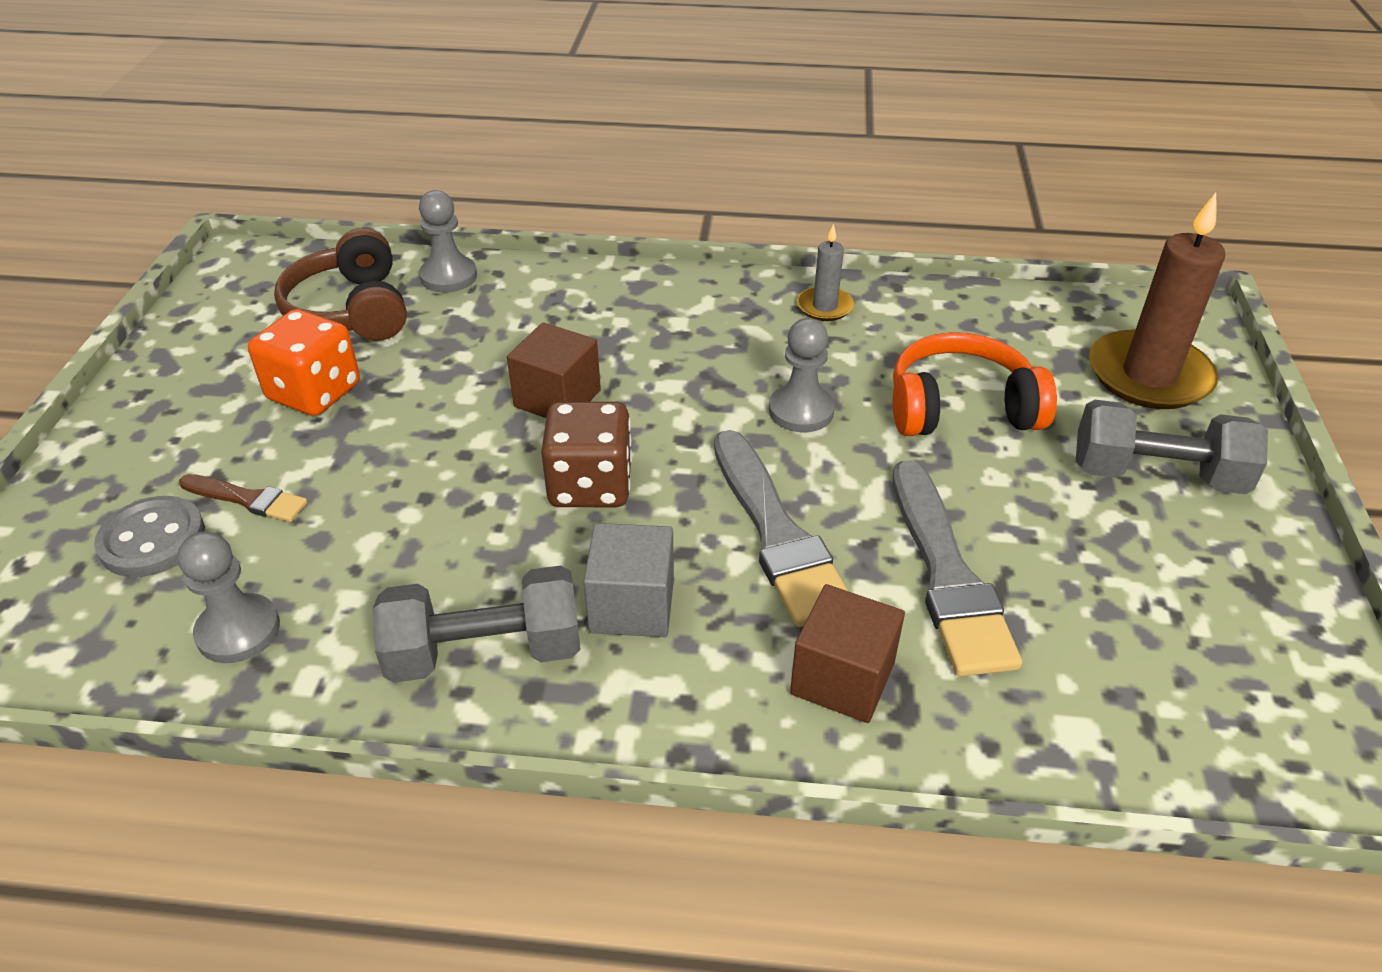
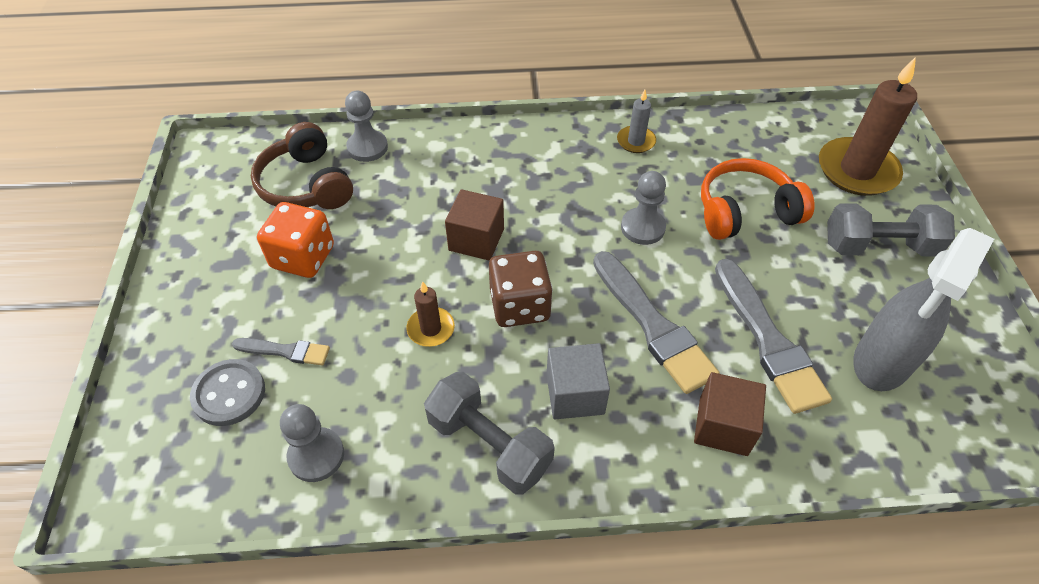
camera: 10 degrees left, 10 degrees up
(248, 499) = (286, 351): brown brush -> grey brush
(455, 497) = (431, 329): none -> brown candle
(485, 652) = (489, 444): grey dumbbell -> grey dumbbell turned 60 degrees clockwise
(1120, 627) = (881, 361): none -> grey spray bottle

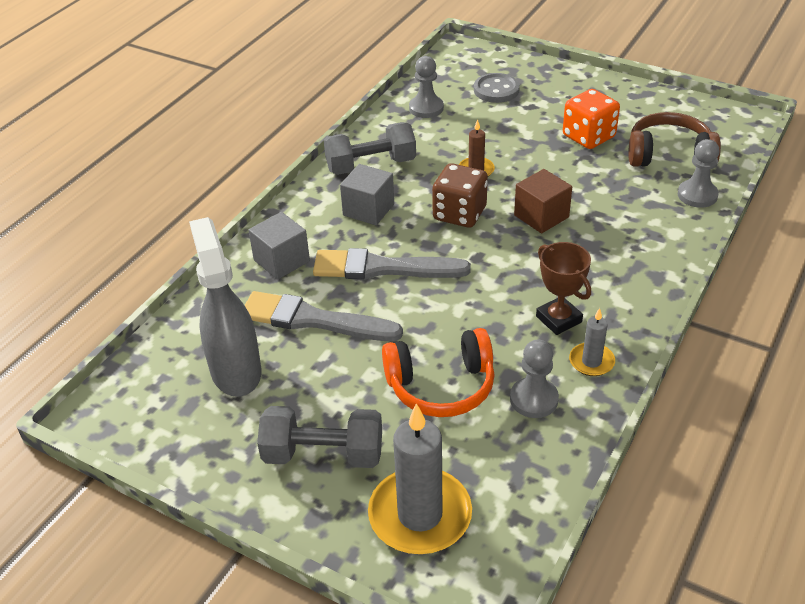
camera: 125 degrees right, 10 degrees down
(286, 351) = (510, 113): grey brush -> none
(607, 175) = (558, 319): none -> brown trophy
(642, 227) = (478, 310): grey pawn -> grey pawn (534, 399)
(723, 426) = (281, 261): brown cube -> grey cube
(745, 211) = (441, 386): orange headphones -> orange headphones turned 60 degrees clockwise
(857, 170) = (420, 515): brown candle -> grey candle
(878, 246) = (323, 454): grey dumbbell -> grey dumbbell turned 60 degrees clockwise

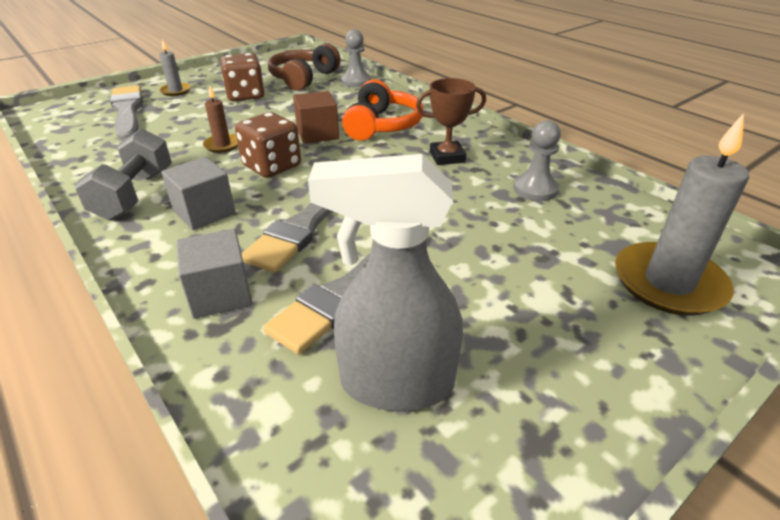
camera: 70 degrees left, 5 degrees down
(323, 454) = (572, 332): grey dumbbell -> none
(426, 108) = (95, 146): grey pawn -> none
(441, 386) = (499, 230): orange headphones -> orange headphones (382, 125)
(496, 90) = (127, 111): grey button -> grey brush
(588, 137) = (245, 95): orange dice -> brown dice
(591, 361) = (503, 156): grey candle -> grey candle (176, 91)

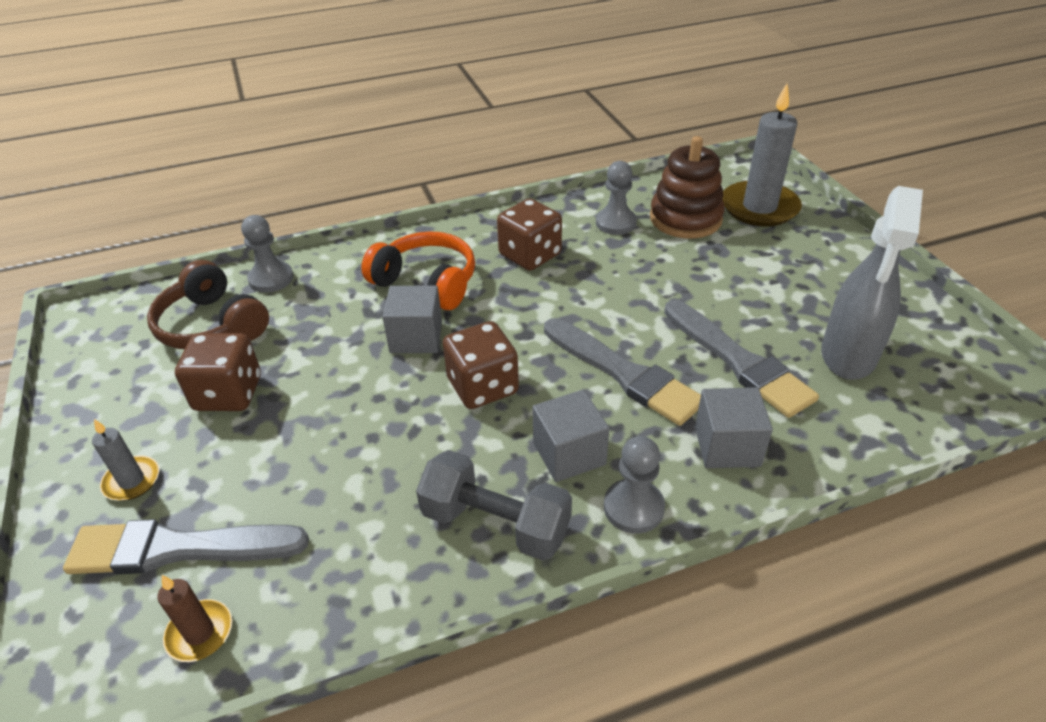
camera: 70 degrees left, 5 degrees up
(145, 250) = (633, 507): none -> grey pawn
(222, 145) = (394, 429): brown candle -> brown candle (200, 633)
(317, 134) = (416, 337): brown cube -> grey cube
(447, 157) = (530, 255): brown trophy -> brown dice
(585, 229) = (685, 219): none -> brown stacking toy

